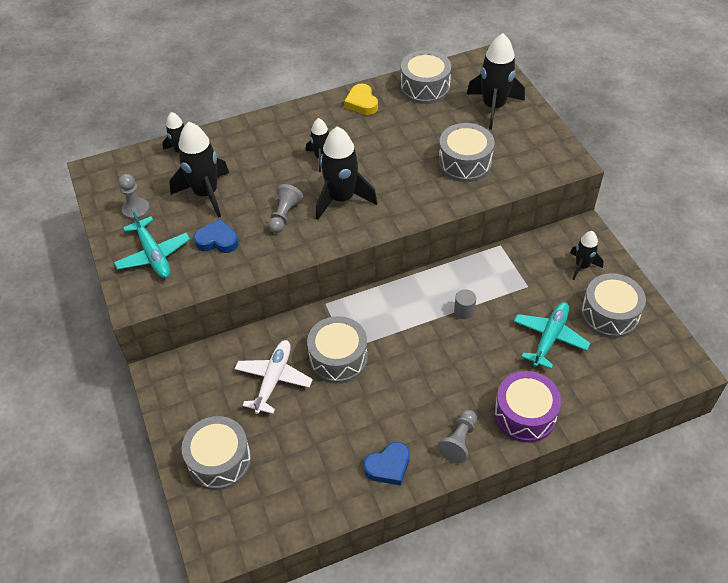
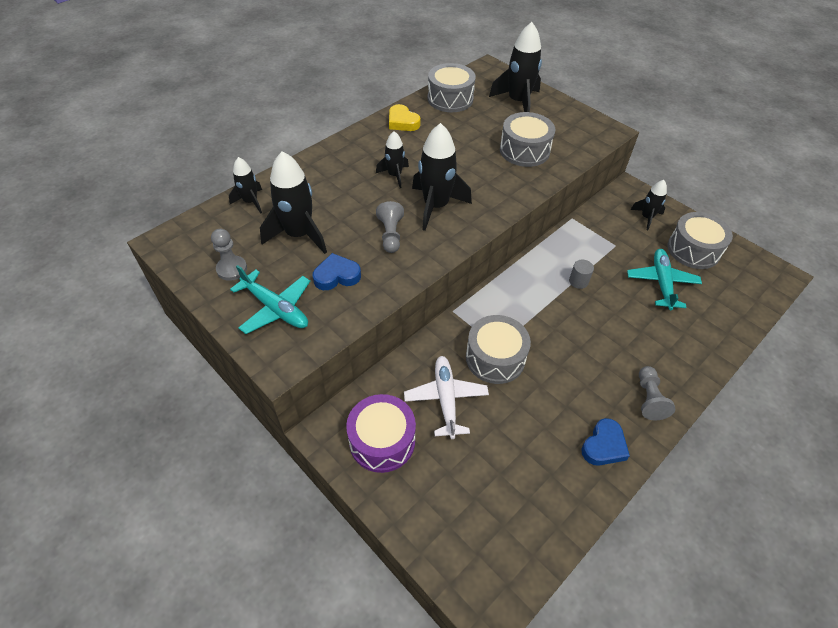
camera: 25 degrees left, 0 degrees up
(219, 460) = (438, 502): grey drum -> none
(524, 415) = (686, 355): purple drum -> purple drum (382, 441)

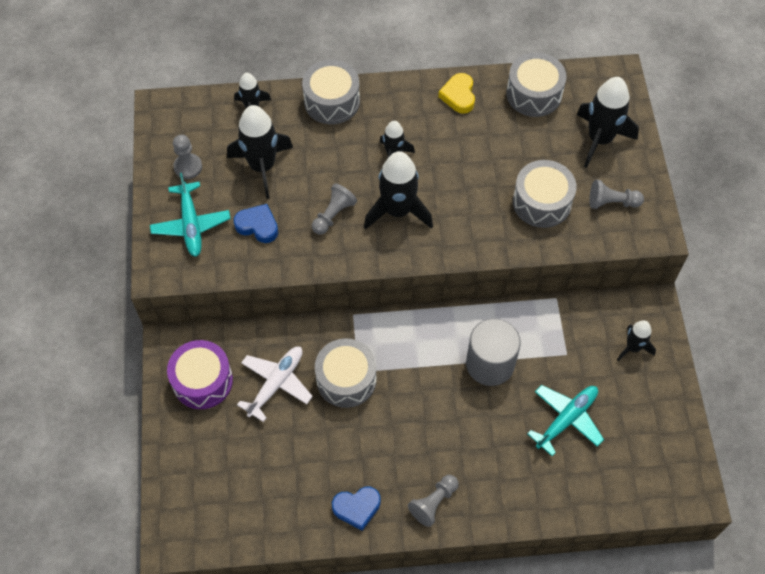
camera: 40 degrees right, 10 degrees up
(565, 129) = (612, 202): none -> grey pawn
(578, 281) = (490, 364): grey cylinder -> grey cylinder, size x2.25
(693, 250) = (639, 411): grey drum -> grey drum (332, 101)

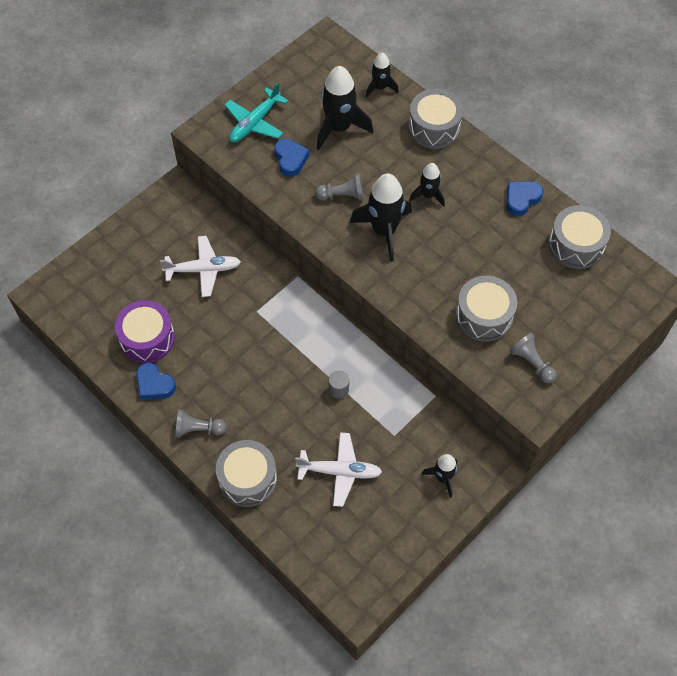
camera: 50 degrees right, 0 degrees up
(188, 167) = (297, 88): grey pawn -> none
(202, 381) = (167, 227): purple drum -> purple drum (147, 338)
(346, 379) = (244, 308): grey drum -> grey drum (248, 479)
(458, 96) = (521, 199): yellow heart -> blue heart
(490, 364) = (338, 389): grey cylinder -> grey cylinder, size x0.44
(566, 419) = (339, 471): turquoise plane -> white plane
(600, 139) = (581, 316): black rocket -> none

